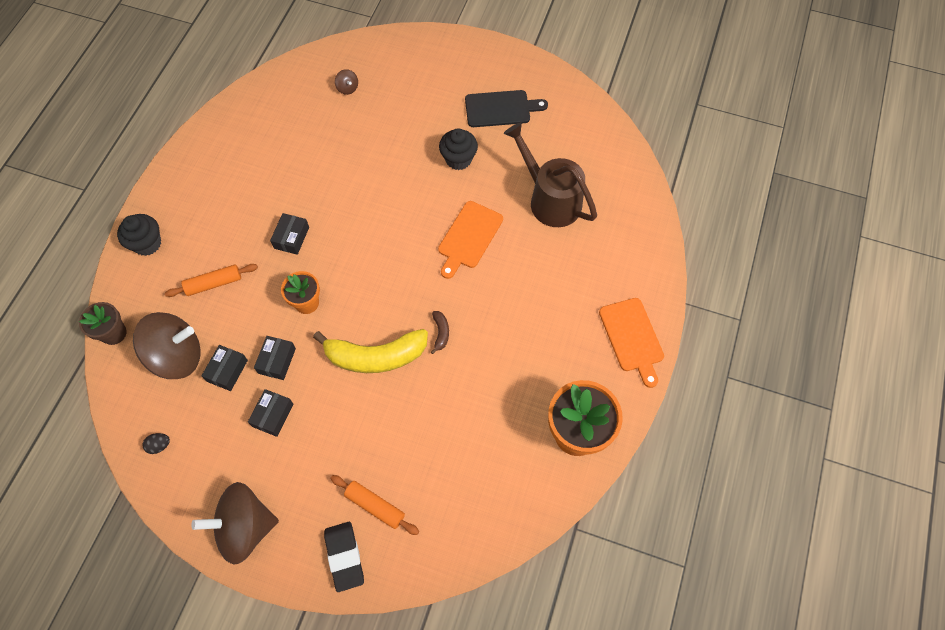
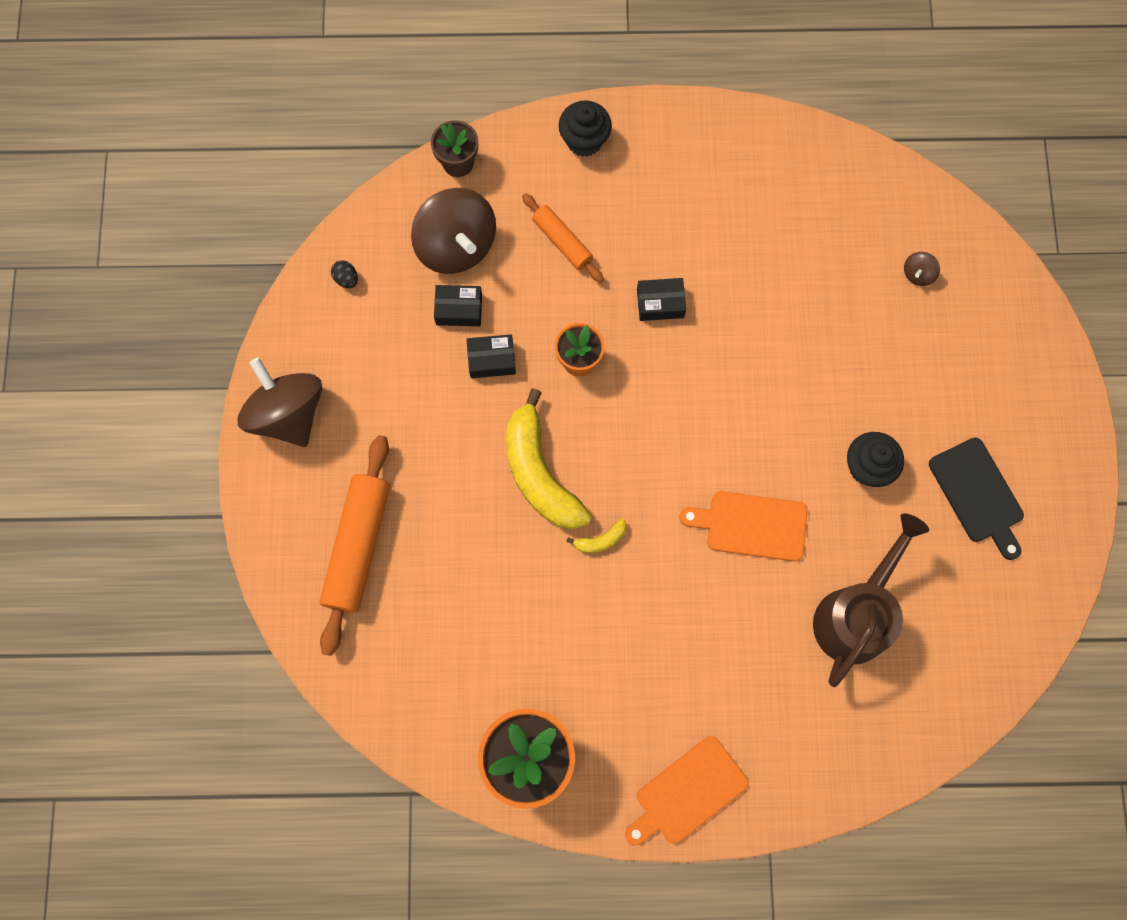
camera: 70 degrees right, 10 degrees up
(273, 415) = (424, 385): black box -> none
(344, 556) = (291, 535): black eraser -> none
(375, 506) = (358, 546): orange rolling pin -> orange rolling pin, size x1.74
(441, 333) = (600, 540): brown banana -> yellow banana

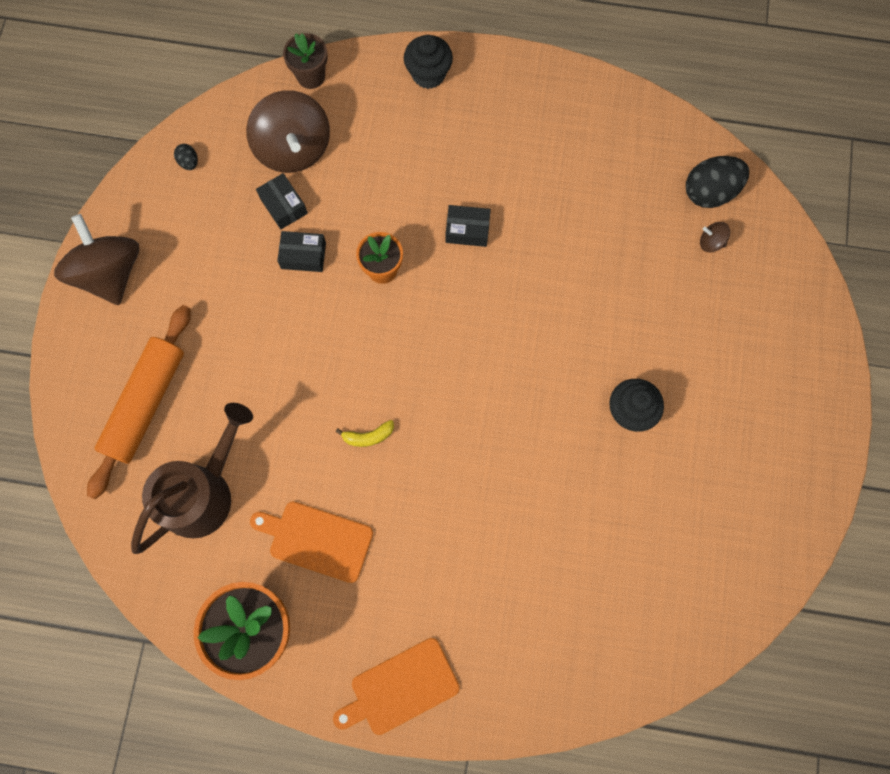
camera: 10 degrees right, 0 degrees up
(459, 309) = (283, 205): black box -> black box turned 45 degrees clockwise
(539, 473) = (325, 365): yellow banana -> none
(562, 241) = (389, 160): orange rolling pin -> none
(751, 526) = (511, 447): orange cutting board -> orange cutting board (317, 540)
(856, 613) = (593, 546): brown watering can -> brown watering can (204, 491)
(906, 220) = (709, 192): none -> black egg
(918, 274) = (711, 242): brown spinning top -> brown spinning top turned 60 degrees clockwise
(978, 494) = (730, 455): black cutting board -> none

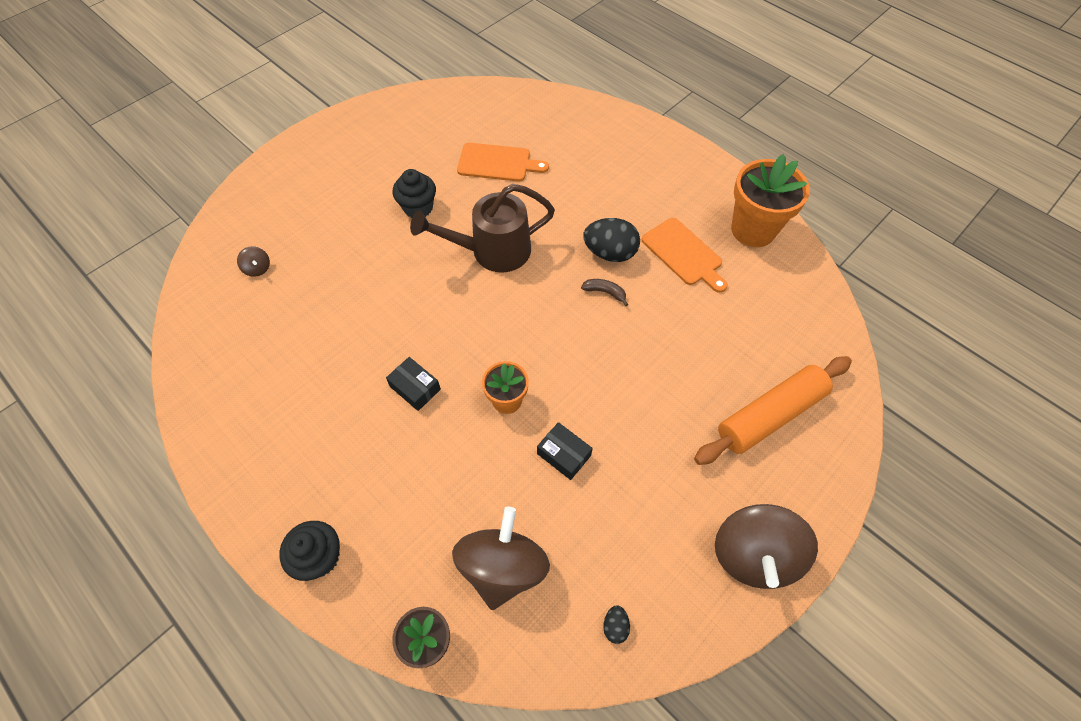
camera: 145 degrees left, 15 degrees down
(204, 491) = (751, 326): brown watering can -> brown watering can (492, 251)
(283, 205) = (551, 513): black box -> none
(368, 436) = (605, 292): yellow banana -> brown banana
(401, 688) = (678, 158): orange cutting board -> orange cutting board (497, 163)
(709, 192) = (218, 300): black egg -> black egg (610, 253)

